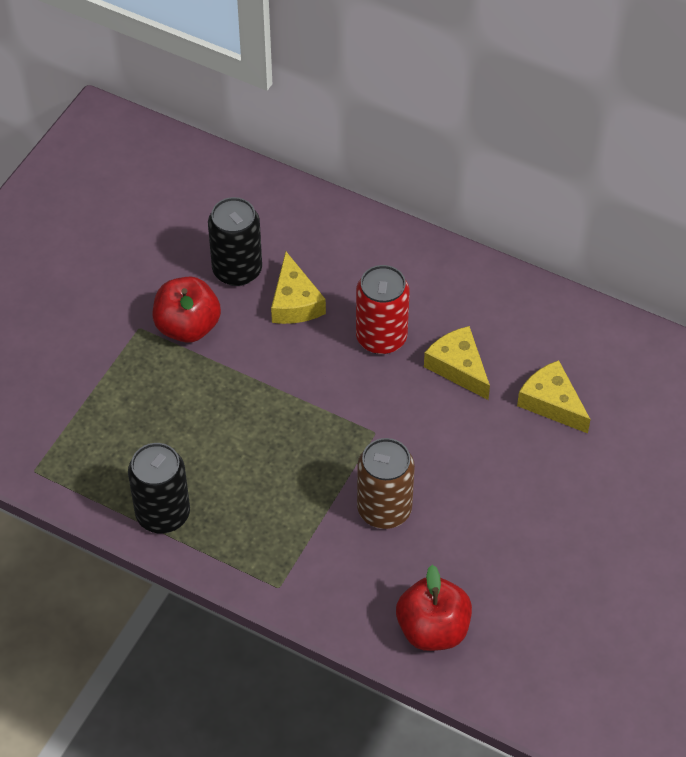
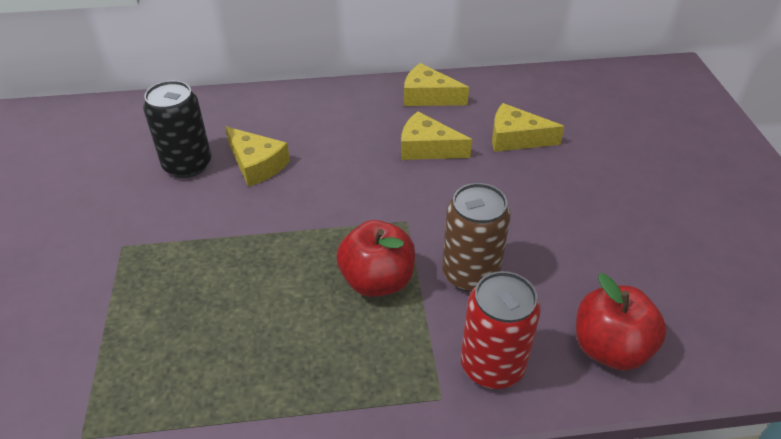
camera: 35 degrees left, 10 degrees down
(163, 514) = (265, 397): black can -> none
(188, 327) = (171, 224): red apple -> red apple (377, 281)
(381, 337) = (349, 156): red can -> red can (492, 365)
(514, 306) = (428, 96): none -> yellow cheese

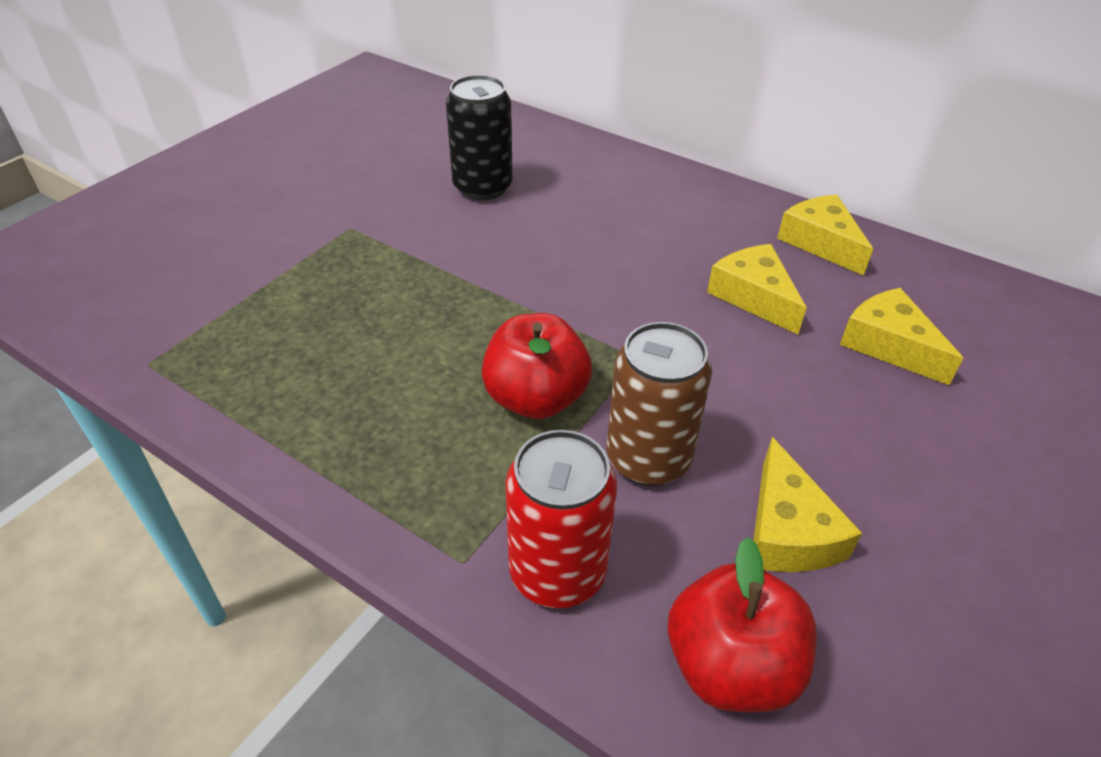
camera: 40 degrees right, 0 degrees up
(256, 164) = (546, 219): yellow cheese -> yellow cheese (787, 530)

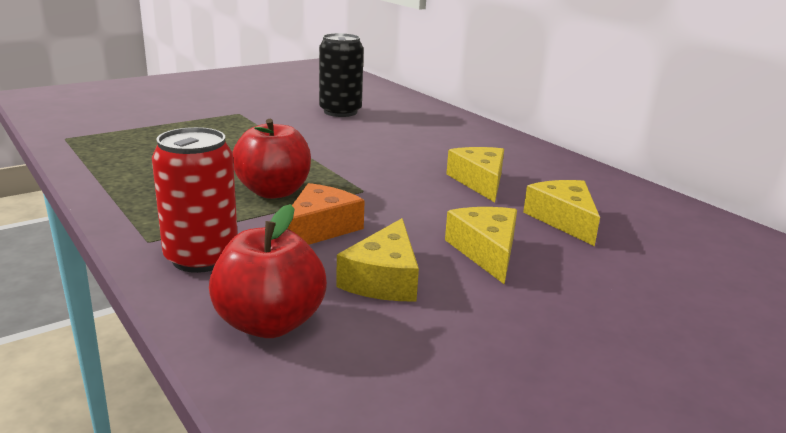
camera: 20 degrees right, 20 degrees down
(648, 458) = (319, 229): brown can -> orange cheese
(820, 242) = (560, 169): yellow cheese -> yellow cheese (486, 251)

